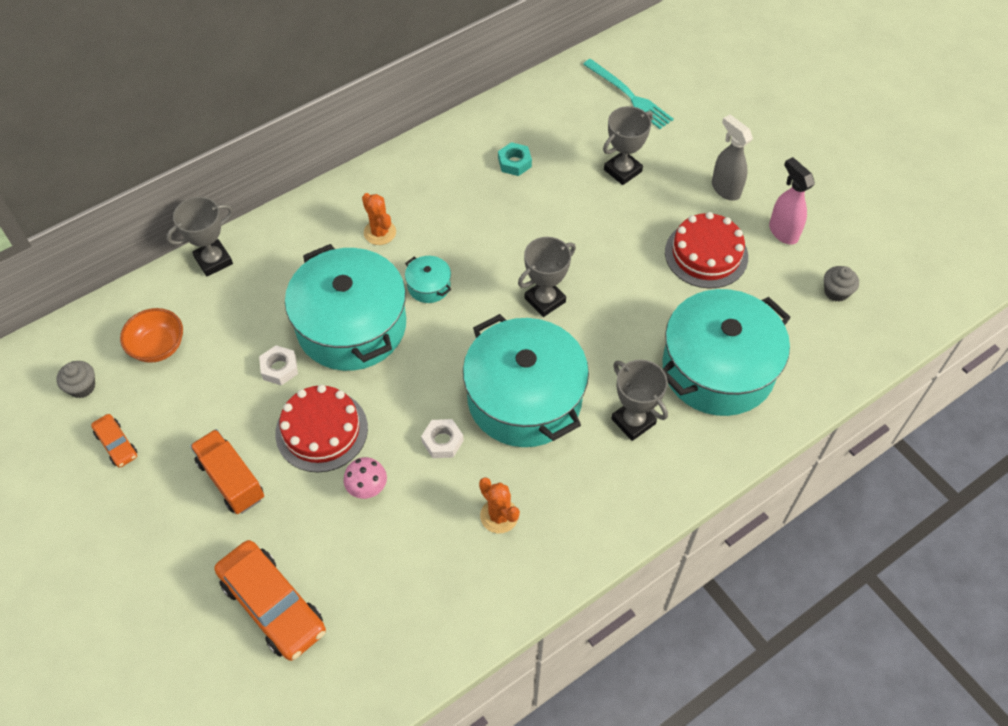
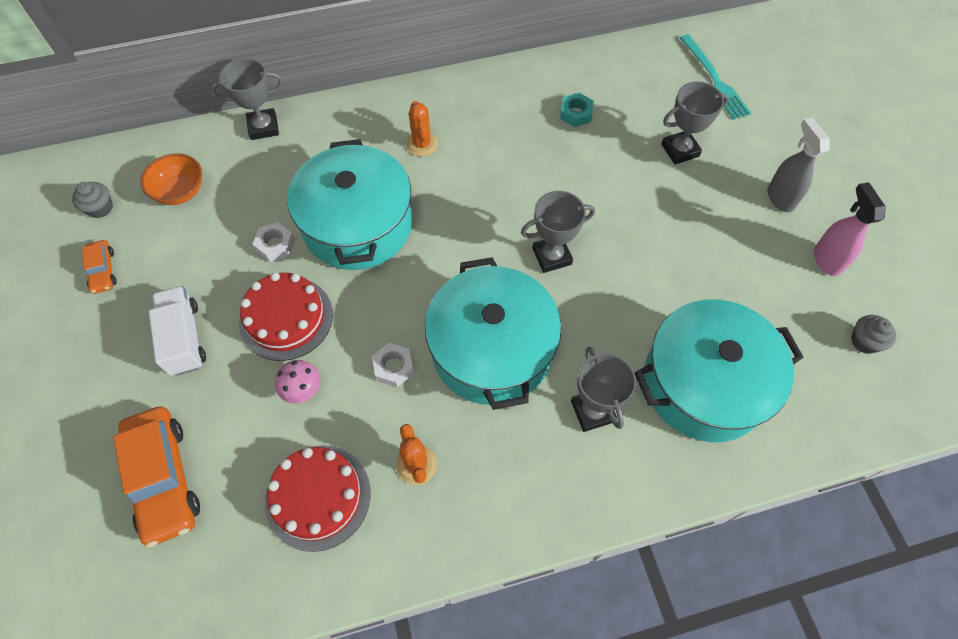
camera: 20 degrees right, 5 degrees up
(231, 480) = (184, 339): orange truck -> white truck
(429, 286) = (445, 208): turquoise pot -> none
(706, 254) = (735, 259): red cake -> red cake (318, 497)

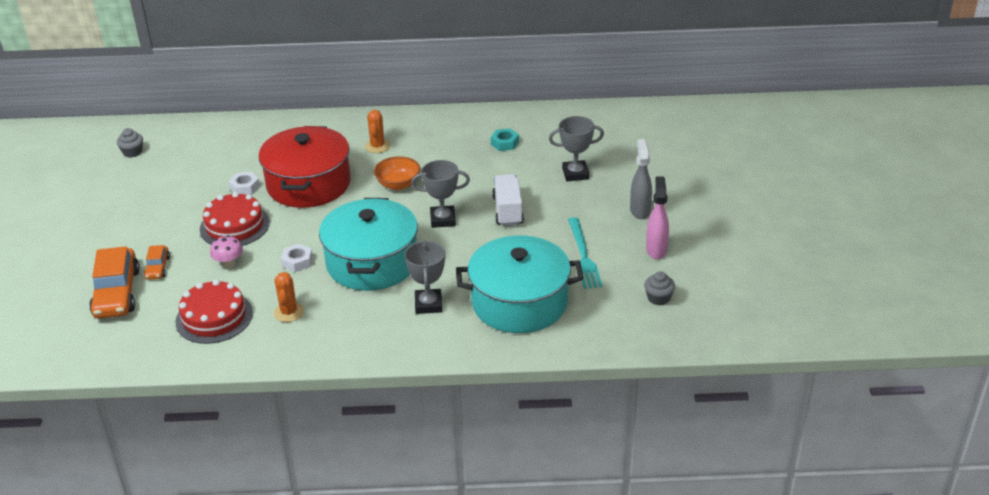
camera: 15 degrees right, 25 degrees down
(103, 271) = (121, 185): orange car -> orange car (157, 268)
(180, 191) = (191, 150): orange bowl -> orange bowl (398, 184)
(184, 339) = (160, 227): white truck -> white truck (507, 211)
(263, 127) = (266, 123): grey trophy -> none
(358, 225) = (308, 184): turquoise pot -> red pot
(714, 79) = (627, 136): turquoise fork -> turquoise fork (583, 255)

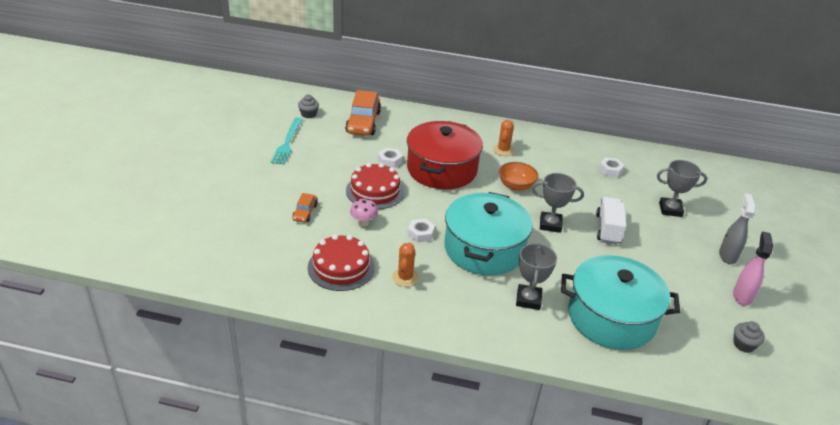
camera: 10 degrees right, 0 degrees up
(116, 293) = (266, 226): orange car -> orange car (363, 122)
(504, 143) = (610, 170): turquoise nut -> white nut
(583, 255) = (674, 286): turquoise fork -> turquoise fork (287, 142)

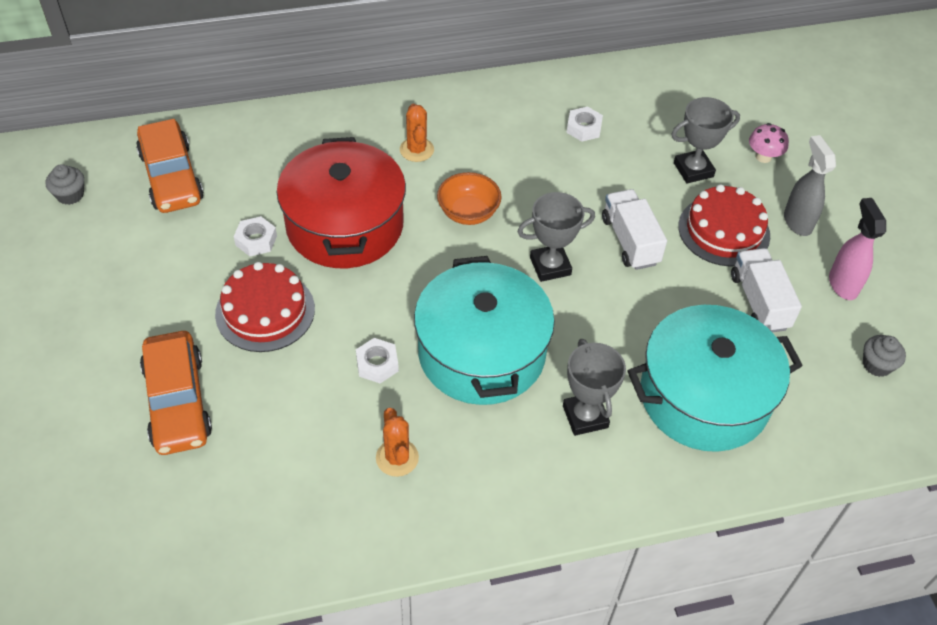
camera: 25 degrees left, 15 degrees up
(287, 142) = (68, 270): turquoise fork -> none
(305, 212) = (177, 402): orange car -> orange car, size x1.98
(341, 267) = (292, 482): red cake -> red cake (724, 231)
(363, 222) = (280, 381): pink mushroom -> pink mushroom (763, 157)
(677, 285) = (759, 302): none -> white truck

